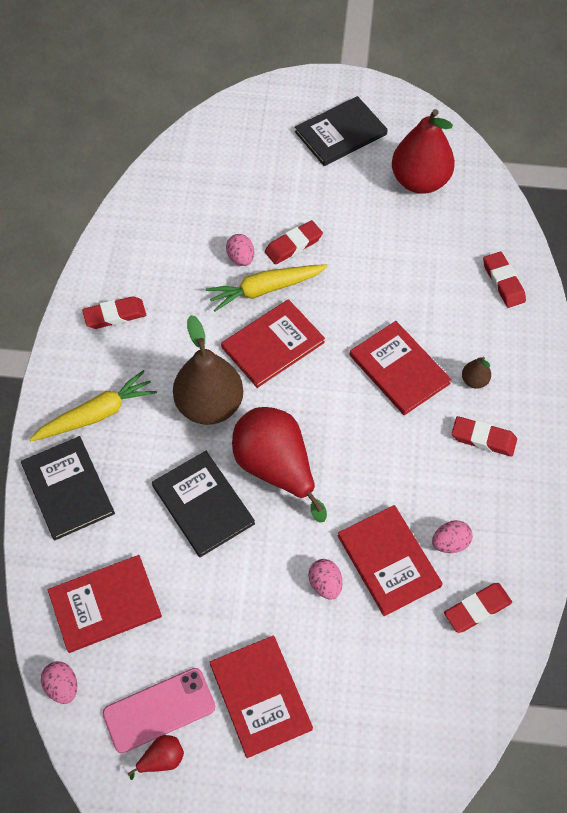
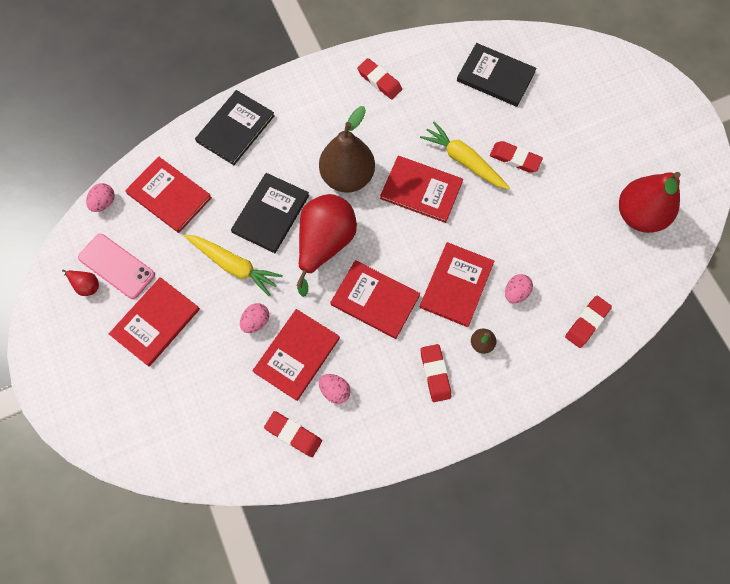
camera: 60 degrees right, 10 degrees up
(97, 414) = (298, 114): yellow carrot -> yellow carrot (234, 266)
(241, 258) = (479, 131): pink egg -> pink egg (515, 292)
(340, 133) = (641, 136): black book -> black book (495, 76)
(371, 452) = (375, 300): none -> red book

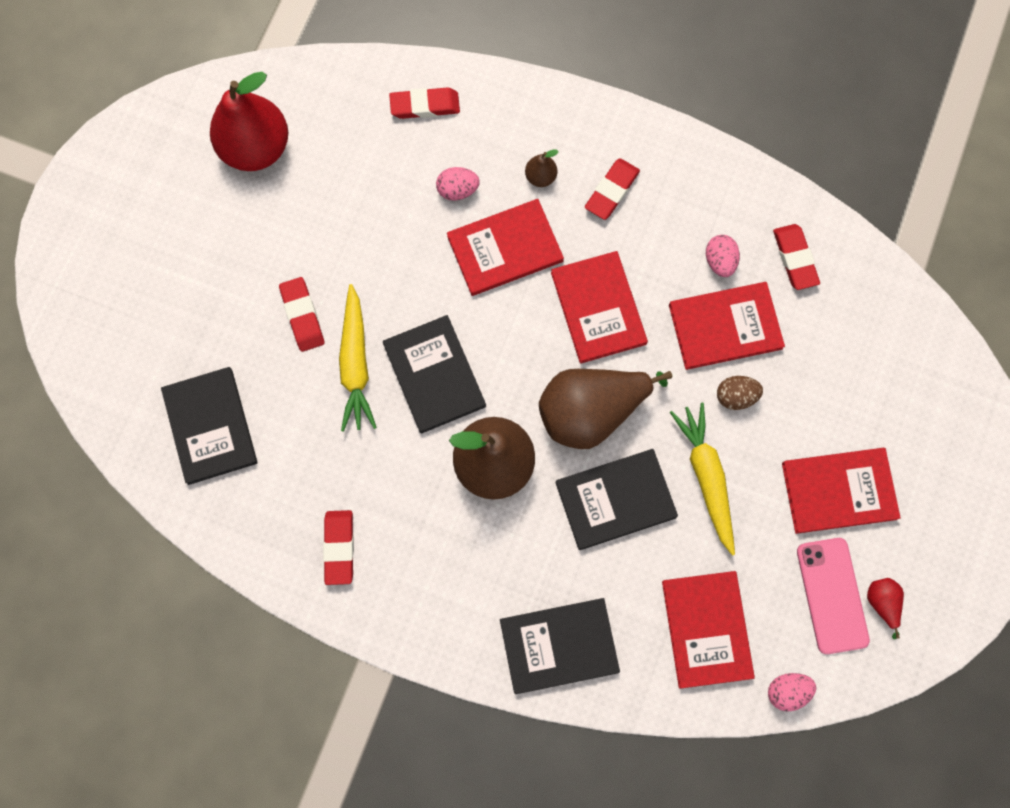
camera: 135 degrees left, 5 degrees up
(256, 321) = (735, 396): pink egg -> brown egg
(325, 244) = (591, 411): red pear -> brown pear
(421, 190) = (434, 375): red book -> black book

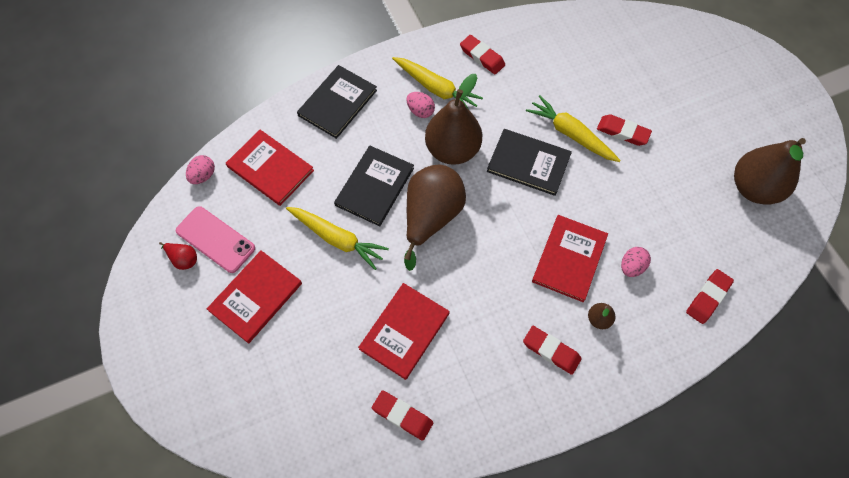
camera: 135 degrees right, 10 degrees down
(210, 426) = (598, 52): black book -> none
(256, 148) = (753, 188): red pear -> brown pear
(433, 556) = (436, 89): none -> yellow carrot
(598, 308) = (485, 274): red book -> none
(612, 191) = (551, 351): red eraser -> red eraser turned 45 degrees counterclockwise
(720, 261) = (445, 369): pink egg -> pink egg (420, 111)
(735, 396) = (361, 296): brown egg -> none

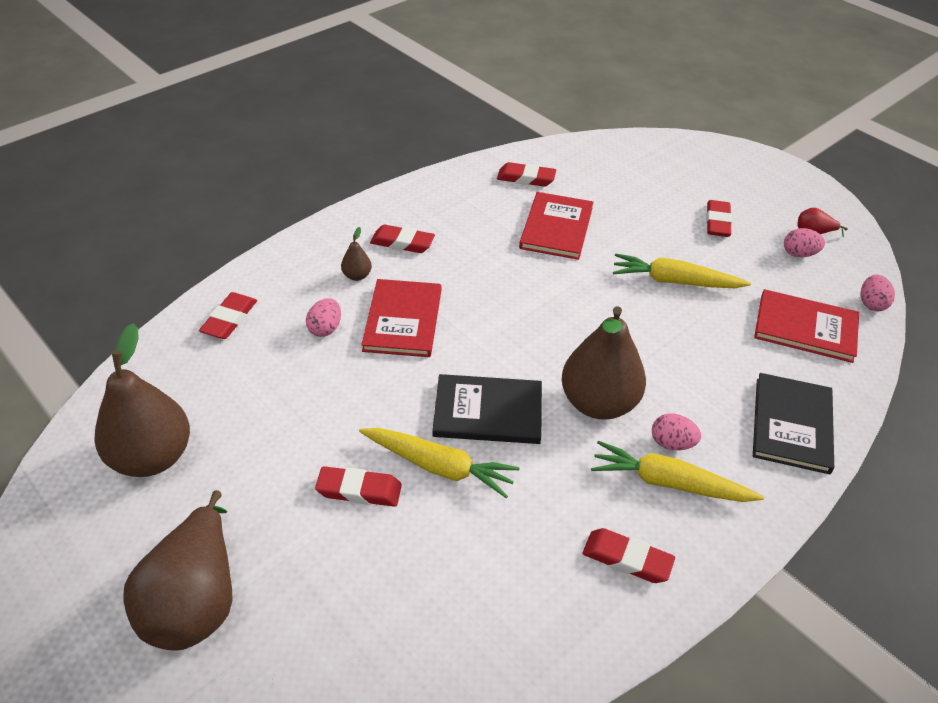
camera: 160 degrees right, 20 degrees down
(215, 239) = (799, 254): pink phone -> pink egg
(256, 297) = (717, 222): red book -> red eraser
(375, 186) = (669, 338): black book -> none
(431, 217) = (583, 323): brown pear -> brown pear (195, 600)

